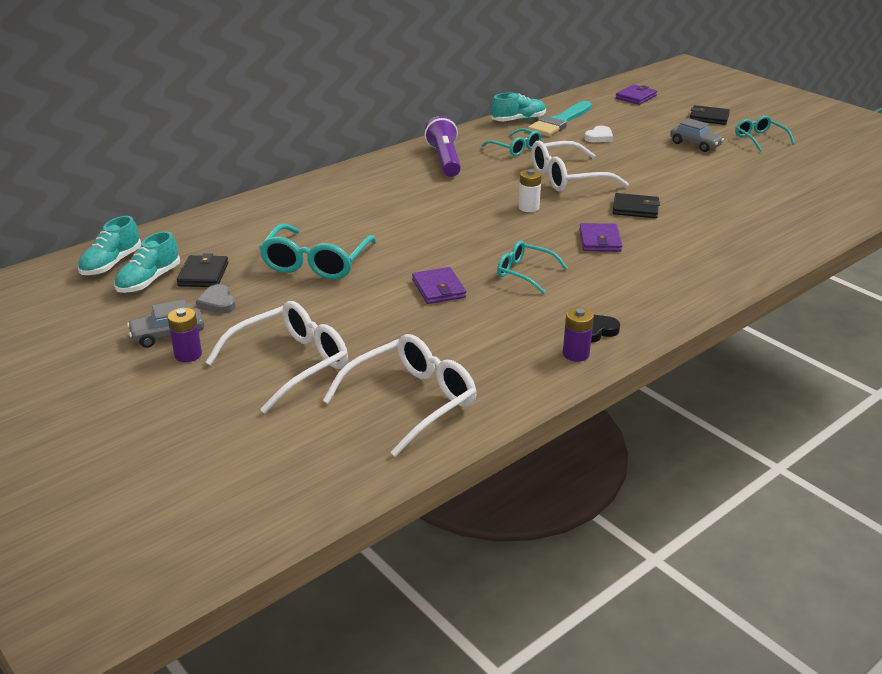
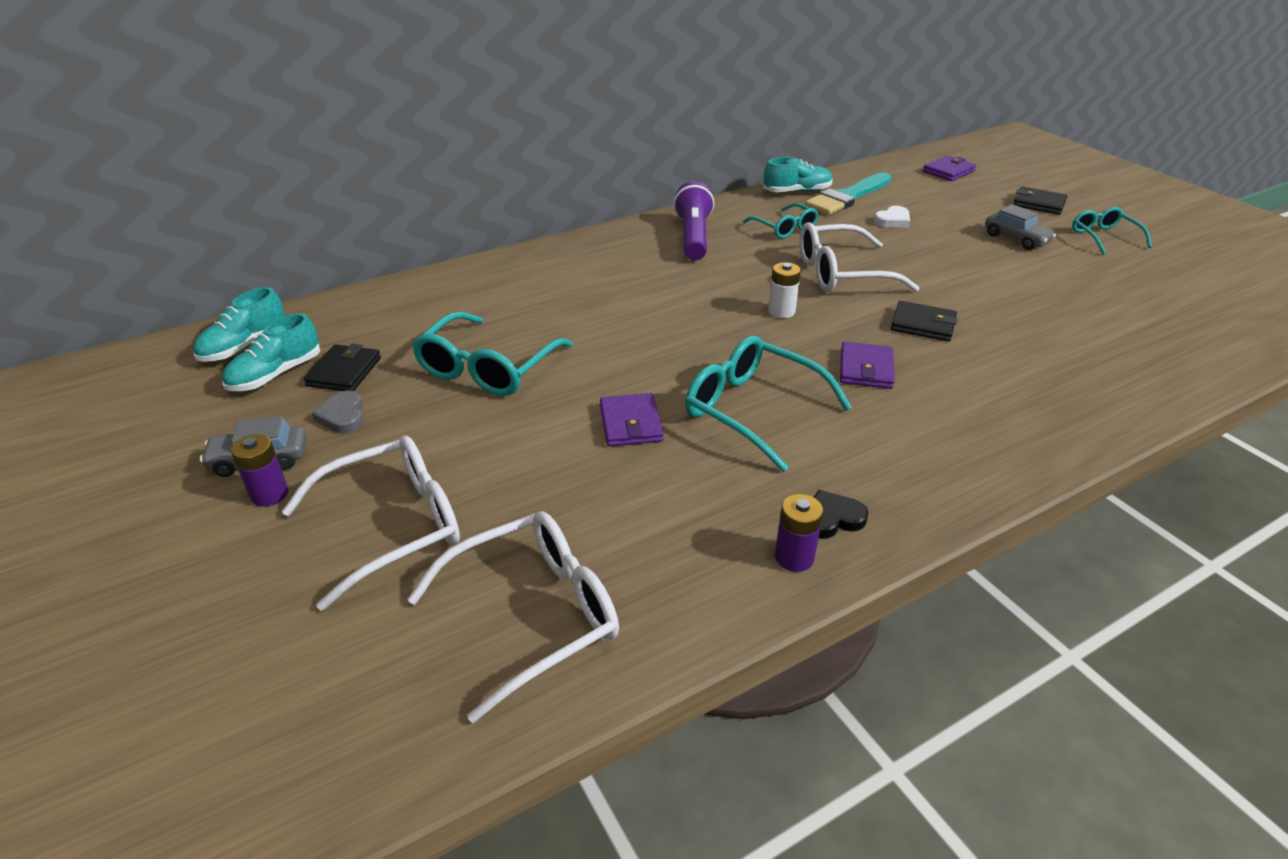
camera: 10 degrees right, 5 degrees up
(524, 273) = (752, 410): turquoise glasses -> turquoise glasses, size x1.65

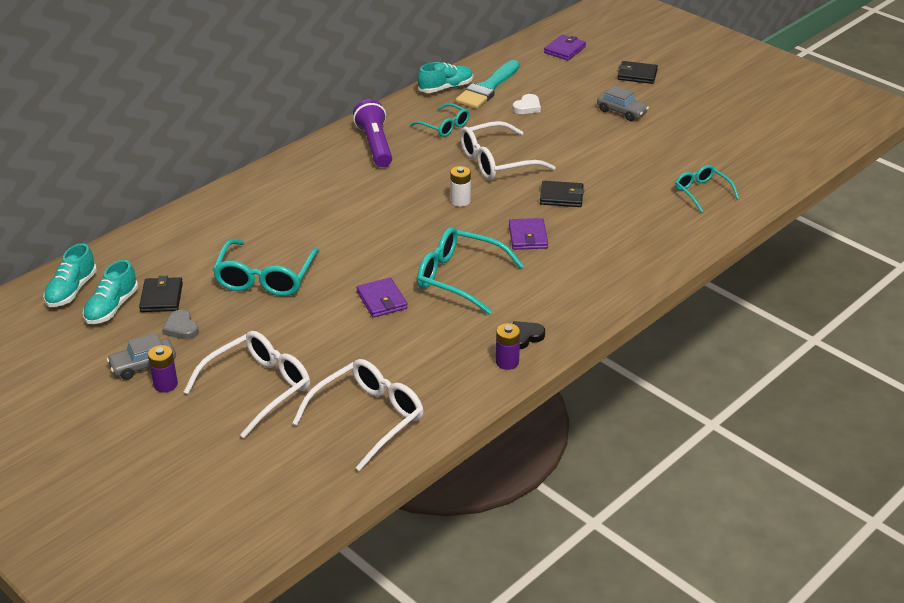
camera: 15 degrees left, 0 degrees up
(1103, 237) = (685, 101): turquoise glasses -> turquoise glasses (702, 192)

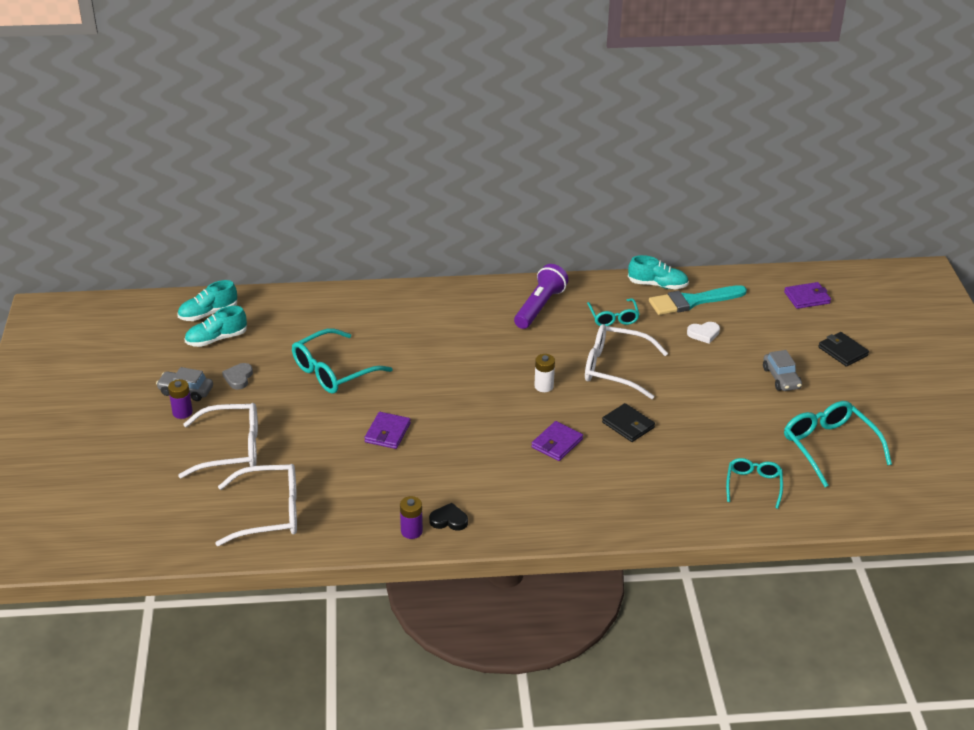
camera: 40 degrees right, 0 degrees up
(161, 297) = (253, 349): black wallet -> none
(459, 278) = (463, 447): turquoise glasses -> turquoise glasses (829, 447)

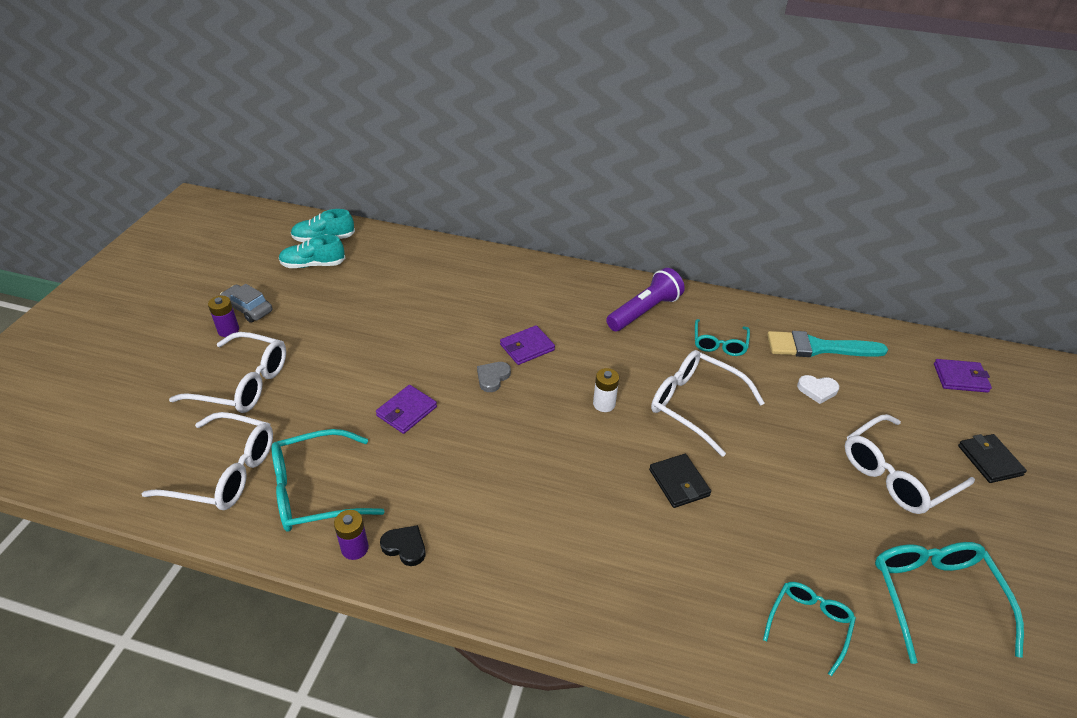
camera: 20 degrees right, 5 degrees up
(238, 378) = (304, 309): grey heart -> grey heart (492, 378)
(333, 371) = (397, 326): turquoise glasses -> turquoise glasses (315, 491)
(557, 443) = (583, 481): purple wallet -> purple wallet (527, 347)
(657, 285) = (785, 319): turquoise shoe -> none
(781, 378) = (896, 475): grey car -> white glasses

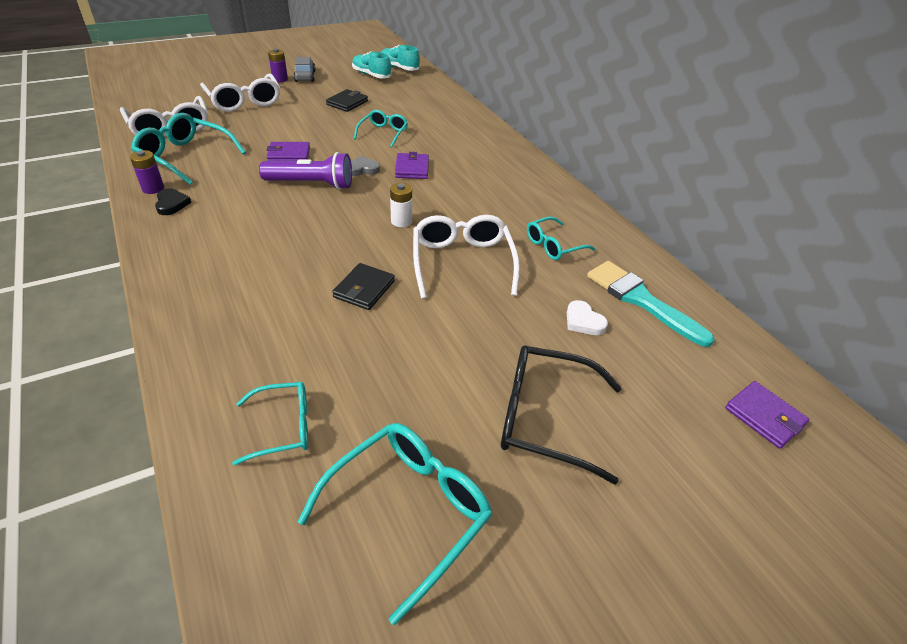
camera: 45 degrees right, 0 degrees up
(443, 327) = (383, 133): none -> turquoise glasses
(527, 347) = (412, 168): purple wallet -> purple wallet turned 75 degrees clockwise
(644, 311) = (530, 197): purple flashlight -> purple flashlight (311, 184)
(896, 475) = (545, 418): white glasses -> black glasses
(989, 460) = (669, 488): black wallet -> black wallet (347, 103)

